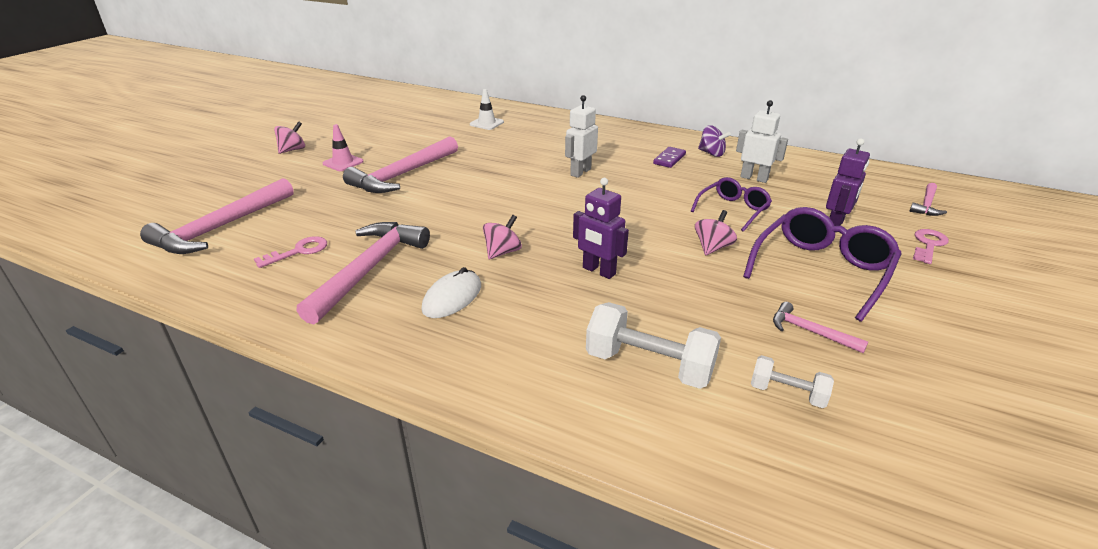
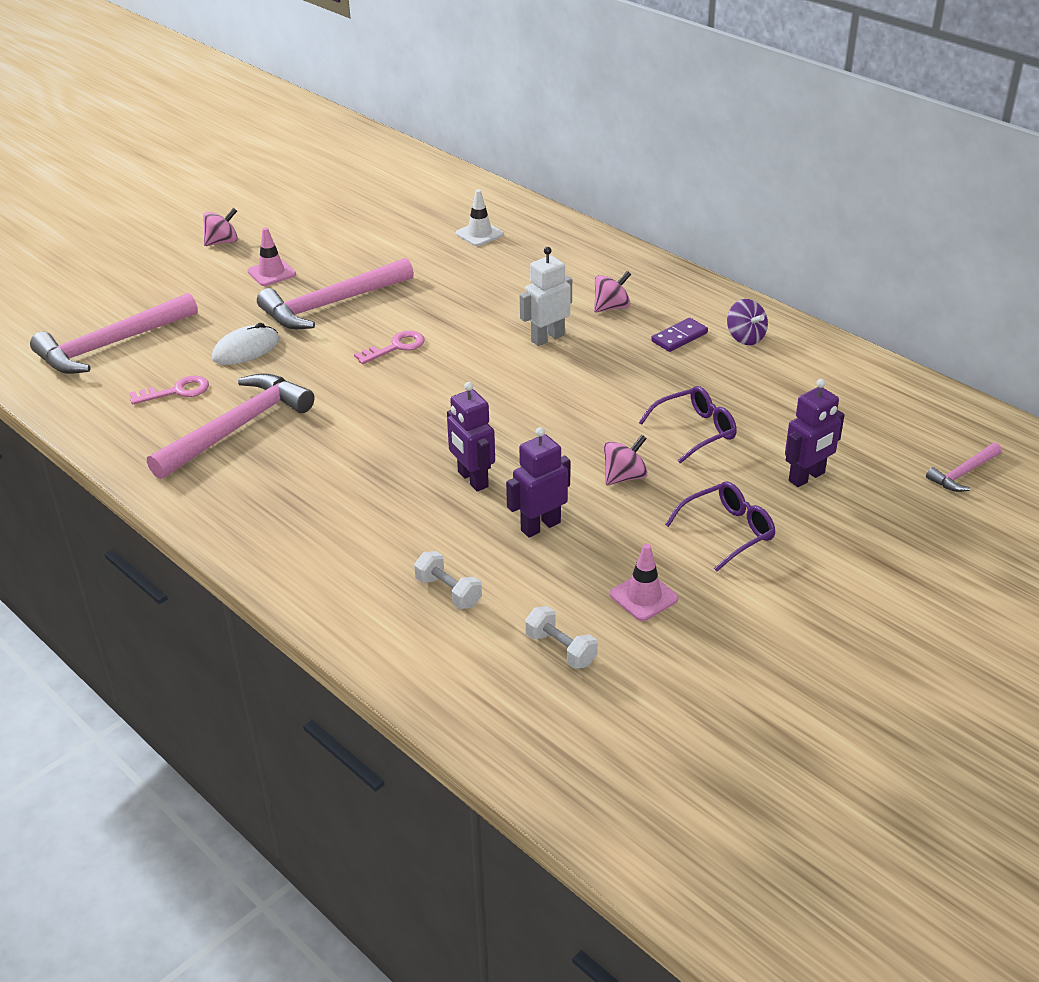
camera: 20 degrees right, 5 degrees up
(452, 297) = (303, 478): white mouse -> white mouse (246, 349)
(502, 252) = (384, 435): pink spinning top -> pink spinning top (611, 307)
(649, 365) = (448, 592): white dumbbell -> white dumbbell, size x0.56
(681, 295) = (540, 526): none -> purple robot
(754, 178) = (767, 388): white robot -> none
(810, 331) = (643, 597): pink hammer -> pink traffic cone
(822, 270) = (728, 531): purple glasses -> purple glasses, size x0.61
(928, 245) = (898, 528): pink key -> pink key (396, 347)

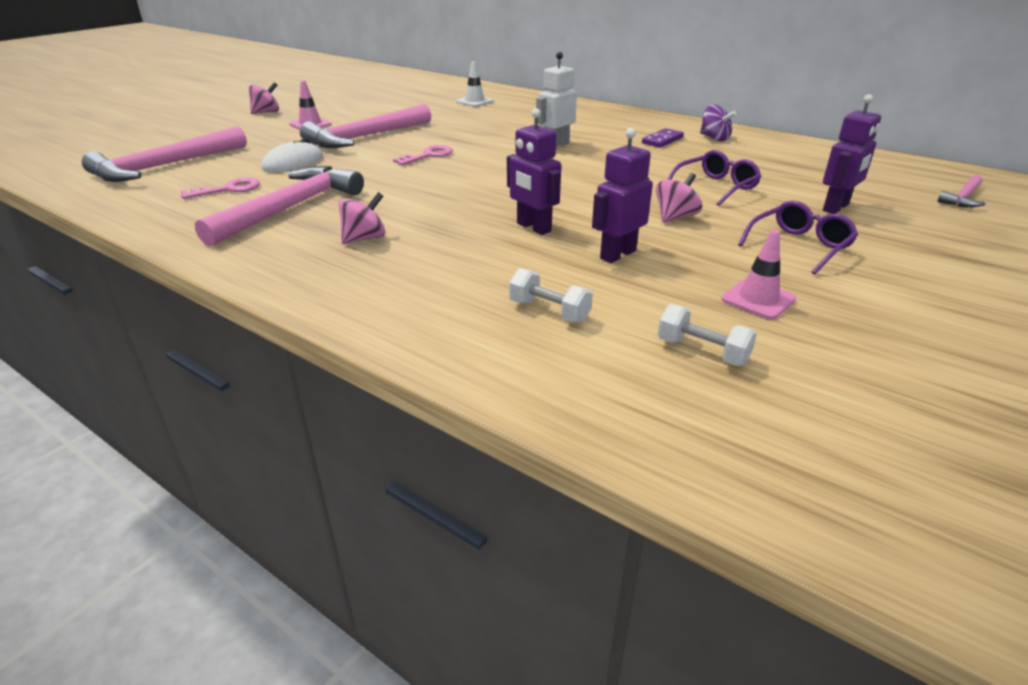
camera: 10 degrees left, 5 degrees down
(611, 307) = (598, 129): pink spinning top -> pink spinning top (364, 238)

